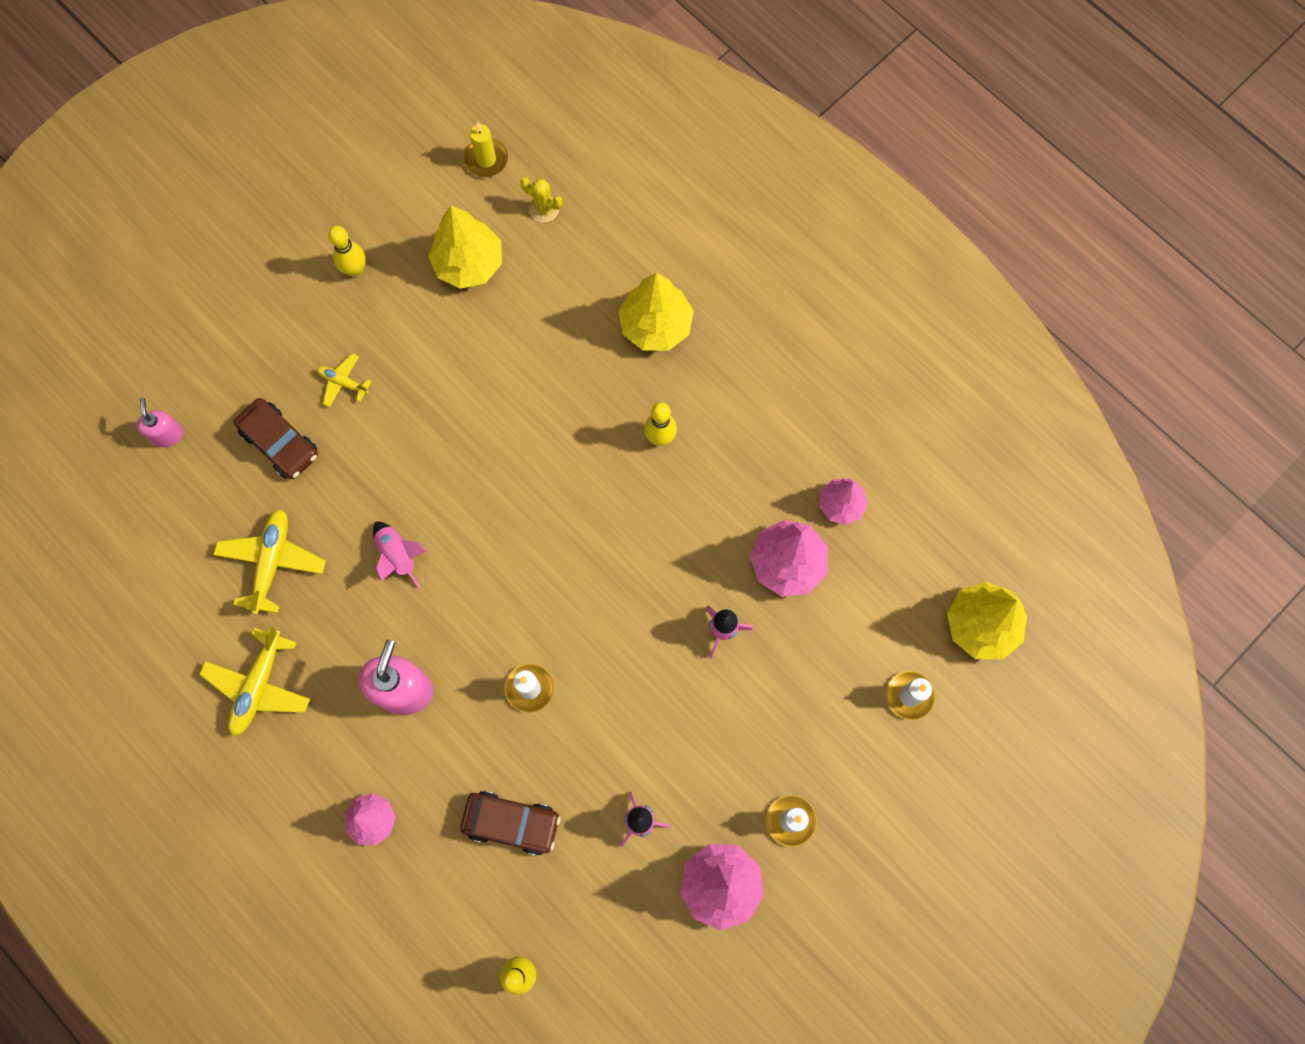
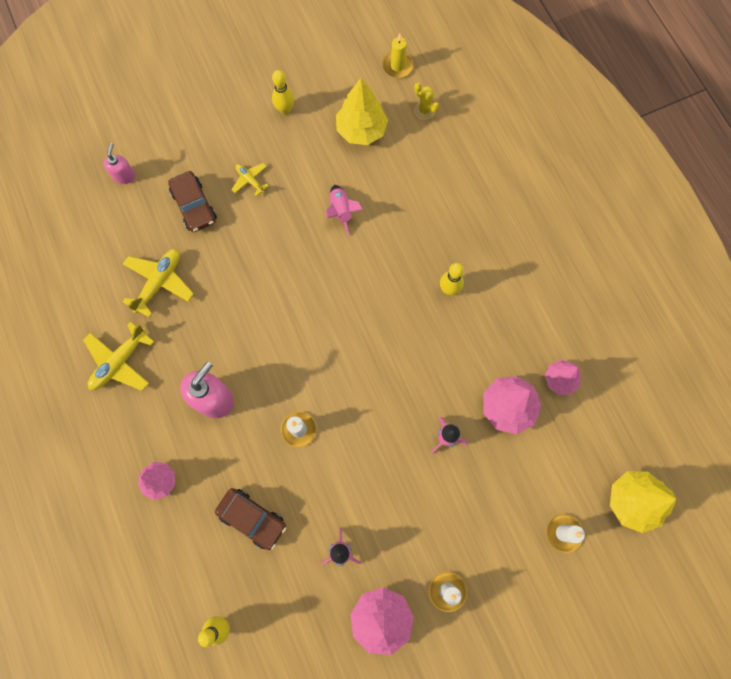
camera: 20 degrees right, 0 degrees up
(398, 555) = (243, 307): pink rocket -> pink rocket (341, 211)
(656, 325) = (473, 212): yellow tree -> none

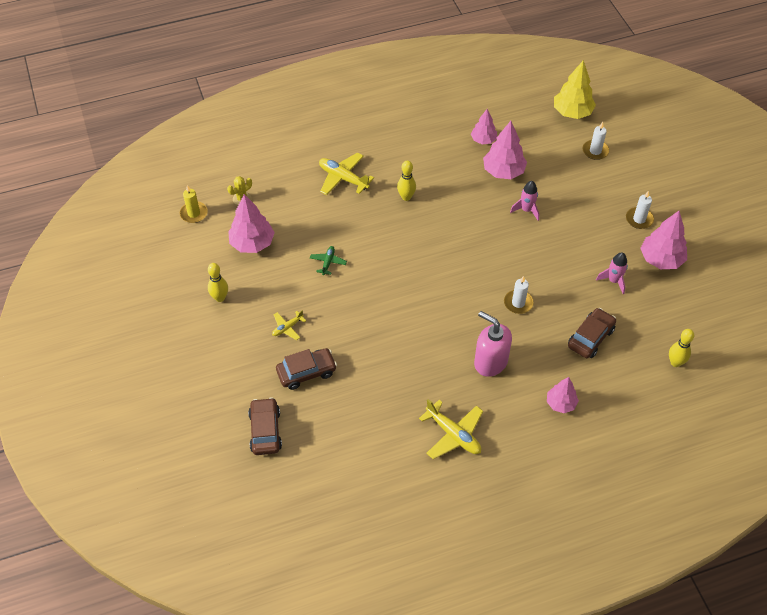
camera: 85 degrees left, 20 degrees down
(124, 176) = (265, 431): pink soap dispenser -> brown car
(159, 283) = (380, 402): yellow plane -> yellow plane (343, 178)
(341, 211) = (328, 262): pink rocket -> green plane
(361, 130) = (252, 243): yellow tree -> pink tree

